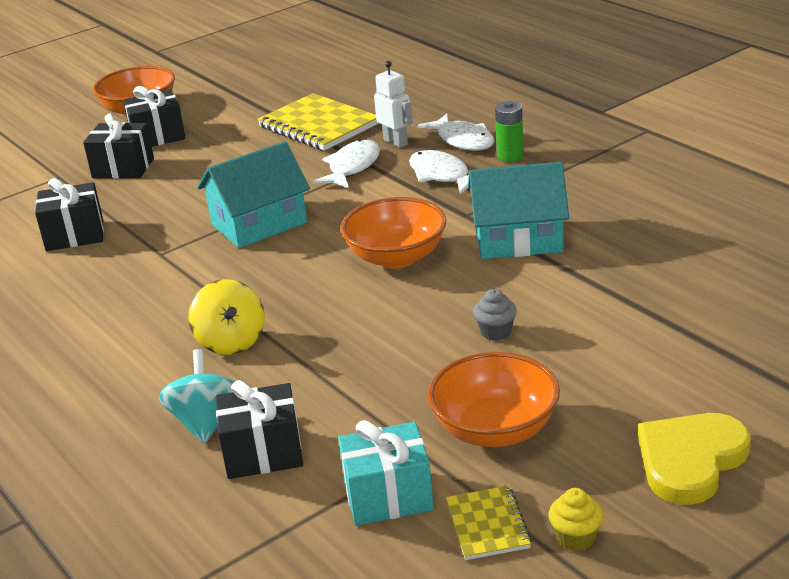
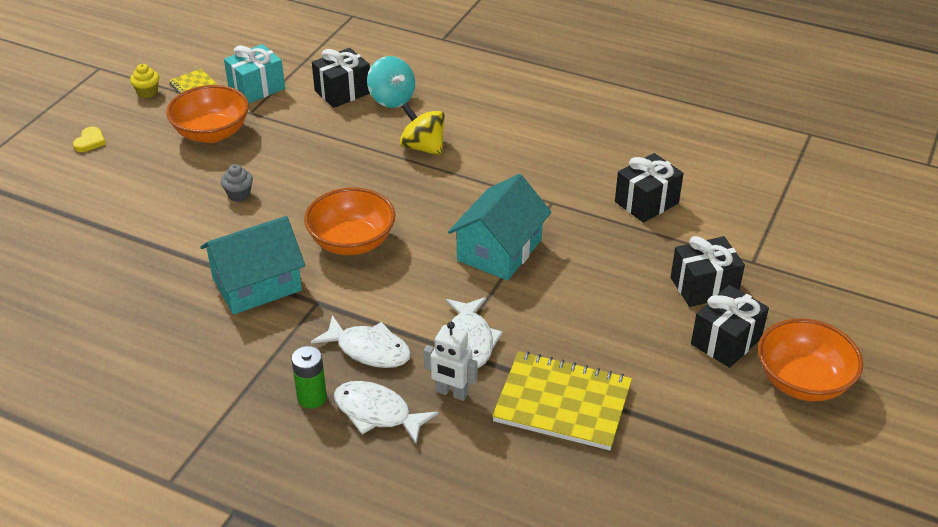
camera: 150 degrees right, 10 degrees up
(690, 460) = (90, 141): yellow heart -> yellow heart, size x0.47

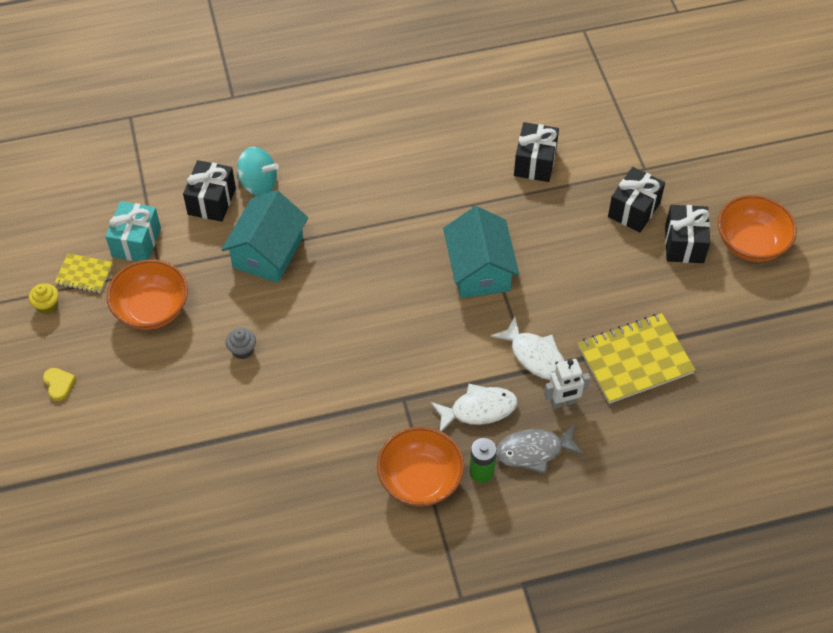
camera: 40 degrees left, 15 degrees up
(257, 284) = (345, 415): turquoise house -> turquoise house (268, 252)
(352, 242) = (372, 333): orange bowl -> orange bowl (420, 480)
(377, 413) = (534, 451): white fish -> grey fish
(423, 147) = (332, 215): yellow spinning top -> none

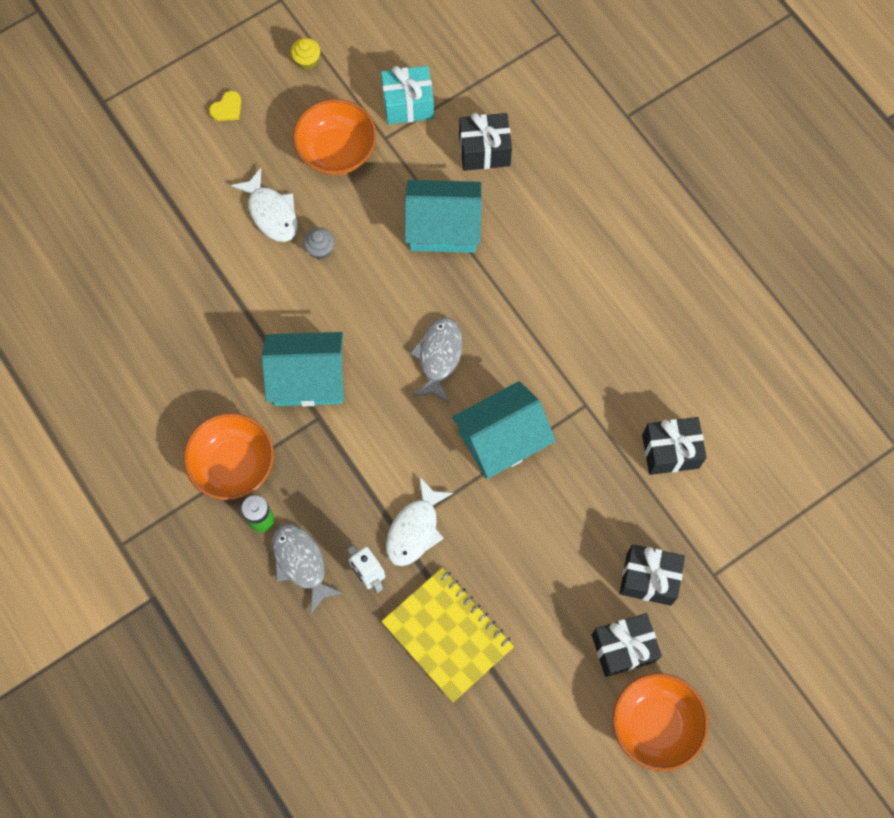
camera: 70 degrees right, 15 degrees up
(84, 274) = (353, 76): yellow notebook -> none
(258, 184) = (524, 185): turquoise spinning top -> none
(363, 396) = (308, 378): none -> turquoise house
(386, 292) = (439, 357): none -> grey fish
(478, 409) = (331, 494): white fish -> white fish (271, 213)

